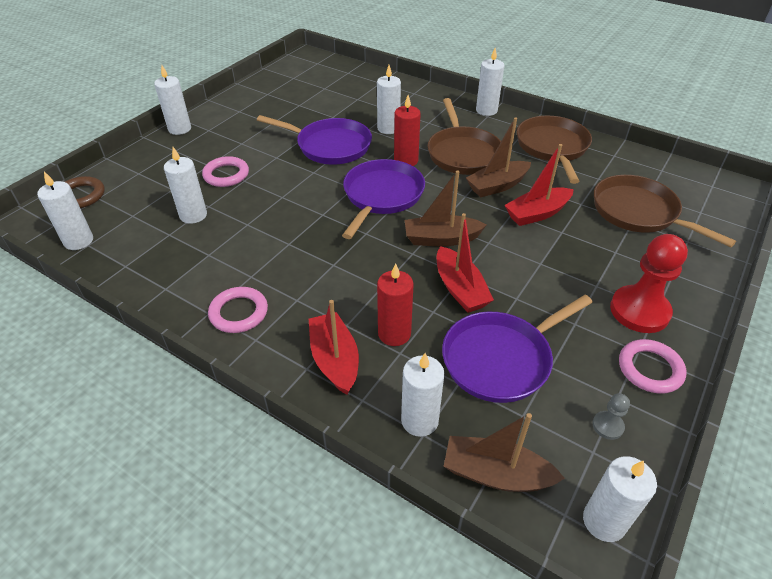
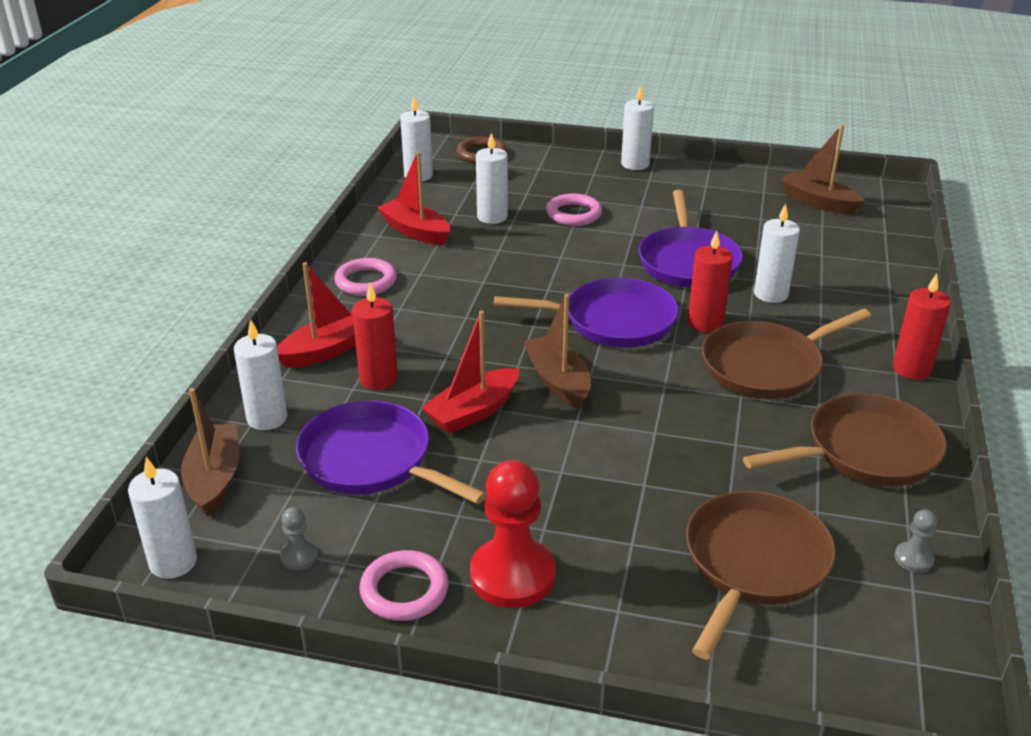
camera: 70 degrees right, 10 degrees down
(486, 110) = (911, 369): white candle -> red candle
(497, 186) = (710, 409): brown boat -> brown boat (818, 202)
(537, 213) = (670, 455): red boat -> red boat (415, 231)
(639, 162) = (913, 558): none -> grey pawn

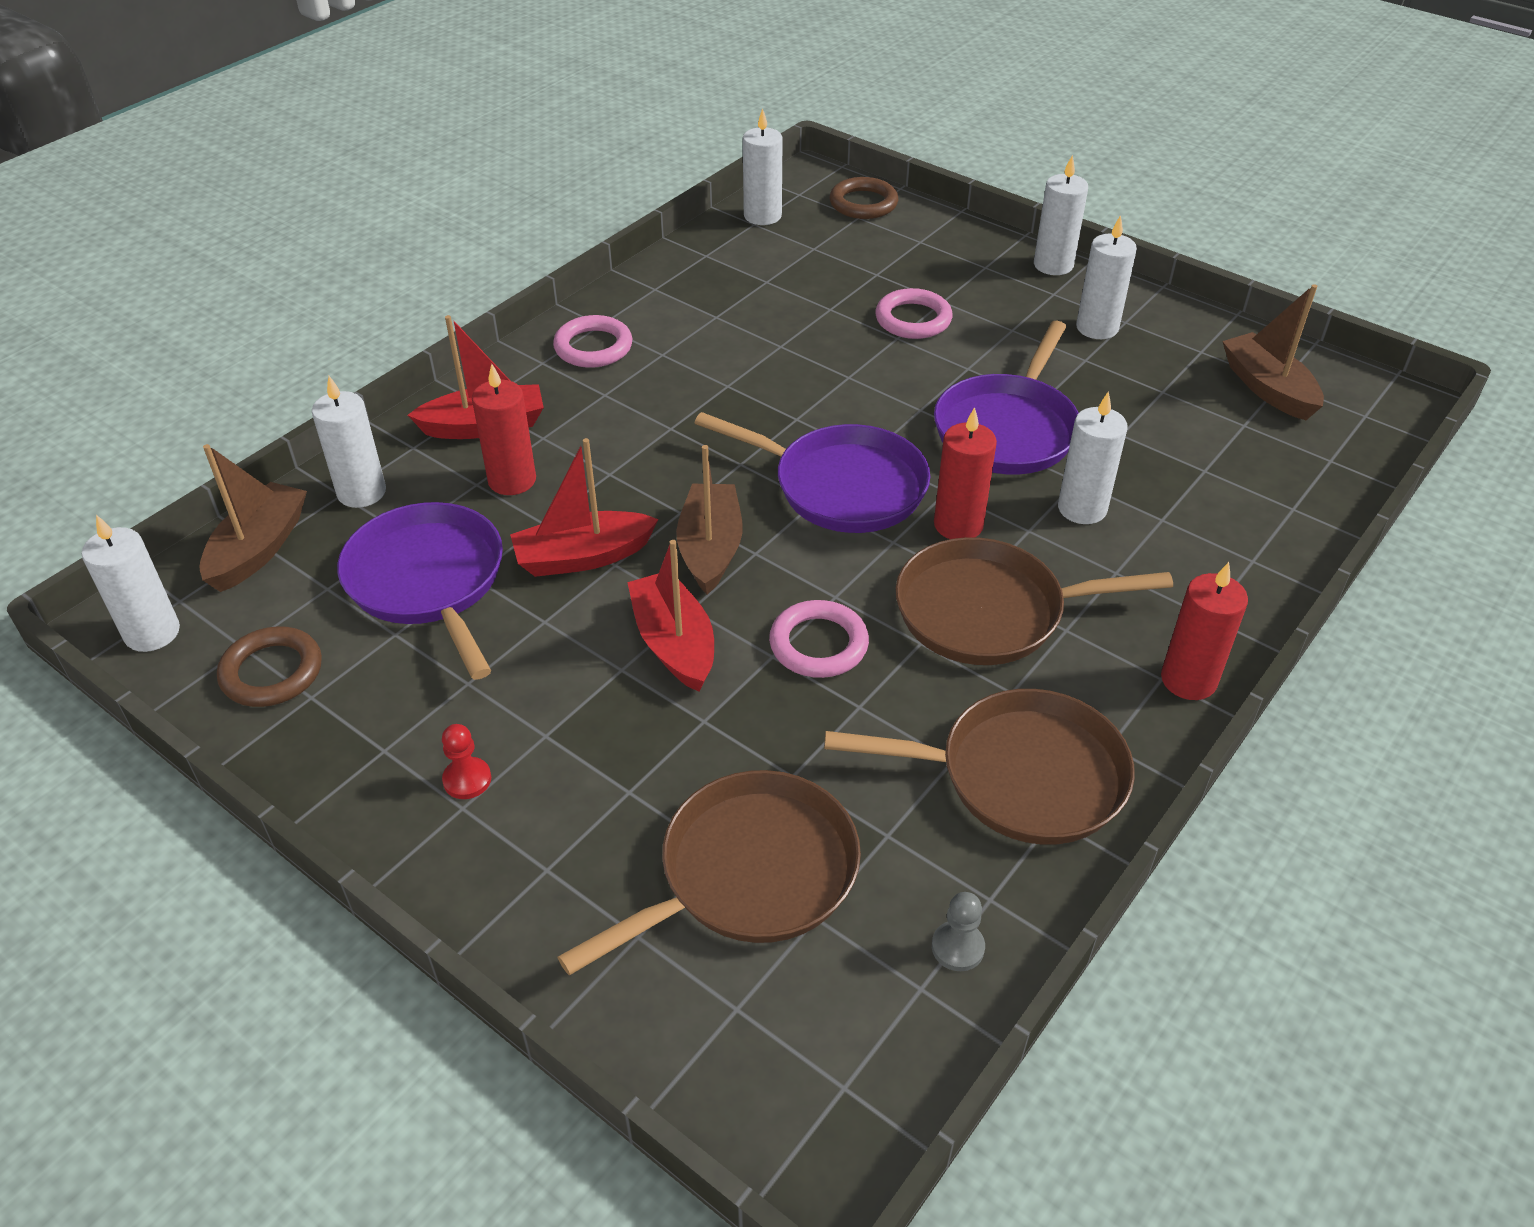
camera: 25 degrees right, 10 degrees up
(299, 556) = (272, 672): grey pawn -> brown ring
(404, 590) = (344, 753): pink ring -> pink ring (818, 644)
(415, 231) = (700, 294): red boat -> red boat (674, 643)
(492, 217) = (807, 297): white candle -> white candle (1097, 328)
(512, 575) = (467, 779): red pawn -> red pawn, size x0.45

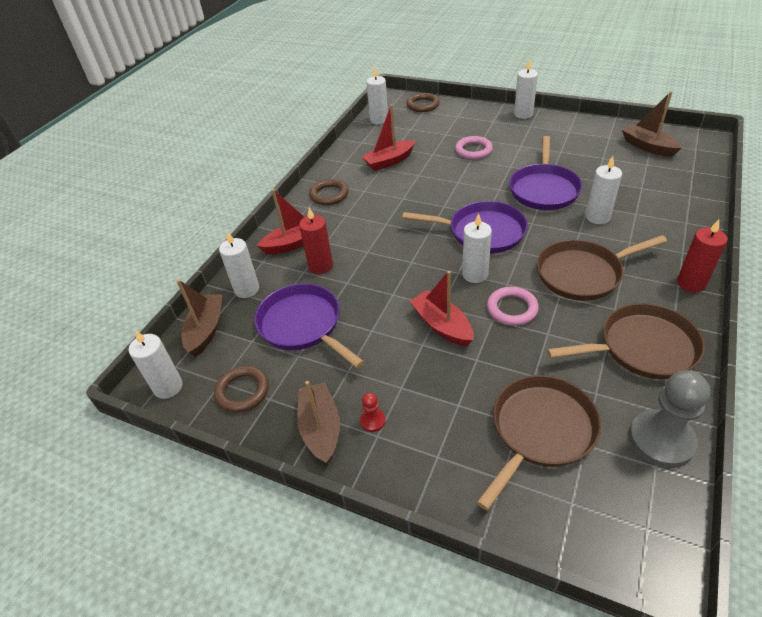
camera: 10 degrees left, 0 degrees up
(583, 557) = (375, 294): red boat -> red boat (389, 161)
(593, 347) = (329, 195): pink ring -> brown ring
(710, 549) = (435, 276): brown boat -> brown boat (321, 428)
(957, 947) = (661, 440): grey pawn -> grey pawn, size x2.23
(958, 525) = (546, 237): red candle -> none
(1097, 328) = (558, 137): white candle -> white candle (475, 274)

